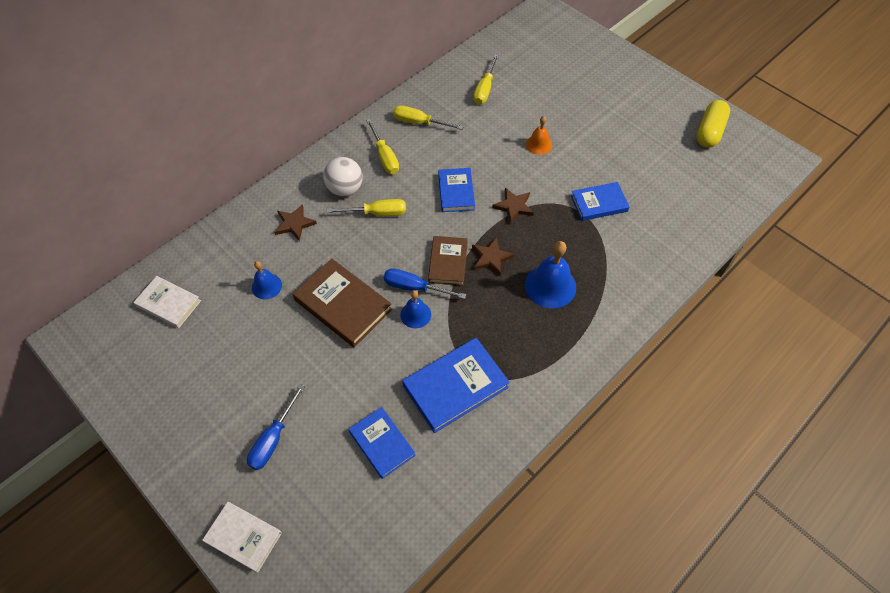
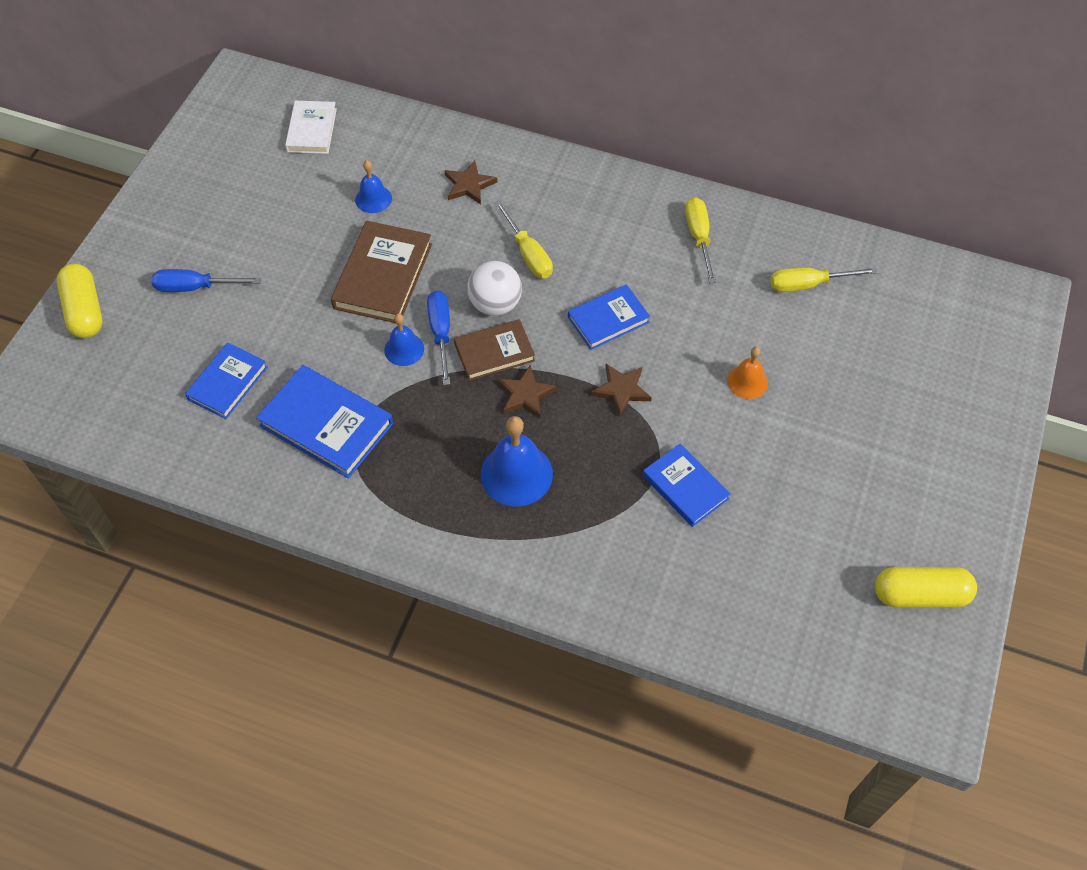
camera: 65 degrees right, 0 degrees up
(243, 537) = (85, 311): white book -> yellow capsule
(345, 189) = (546, 208): white ball -> white ball (495, 304)
(385, 157) = (620, 225): yellow screwdriver -> none

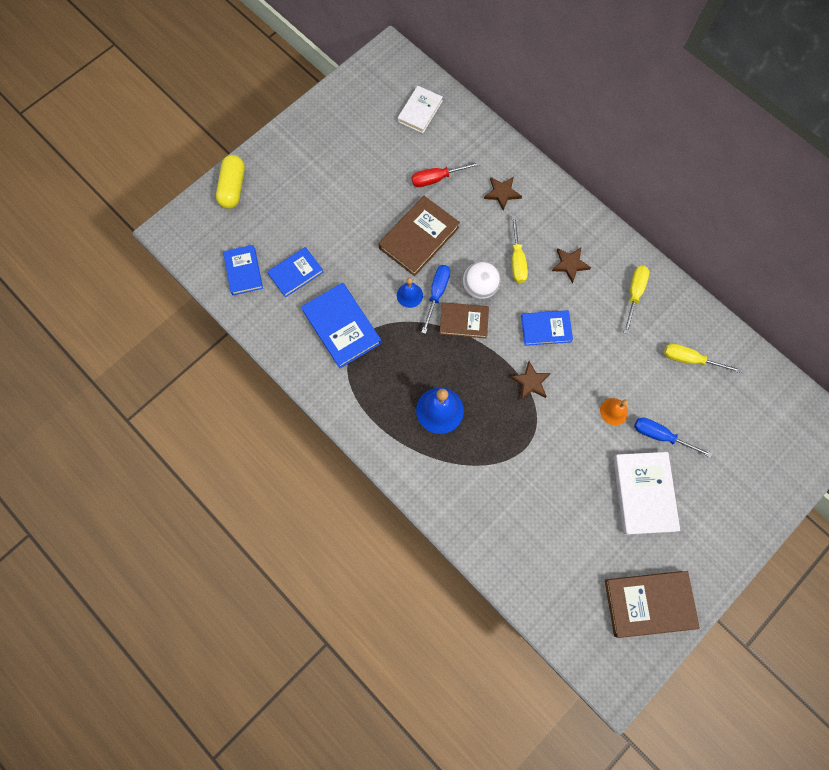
camera: 25 degrees right, 15 degrees up
(195, 287) = (303, 198): blue screwdriver -> blue screwdriver (660, 436)
(373, 199) = (437, 178): blue bell -> red screwdriver
(525, 394) = (469, 359): brown star -> brown star (570, 264)
(685, 487) = (538, 465): blue book -> blue book (243, 271)
(838, 463) = (643, 493): none -> white book
(920, 595) = (649, 603): yellow capsule -> brown book

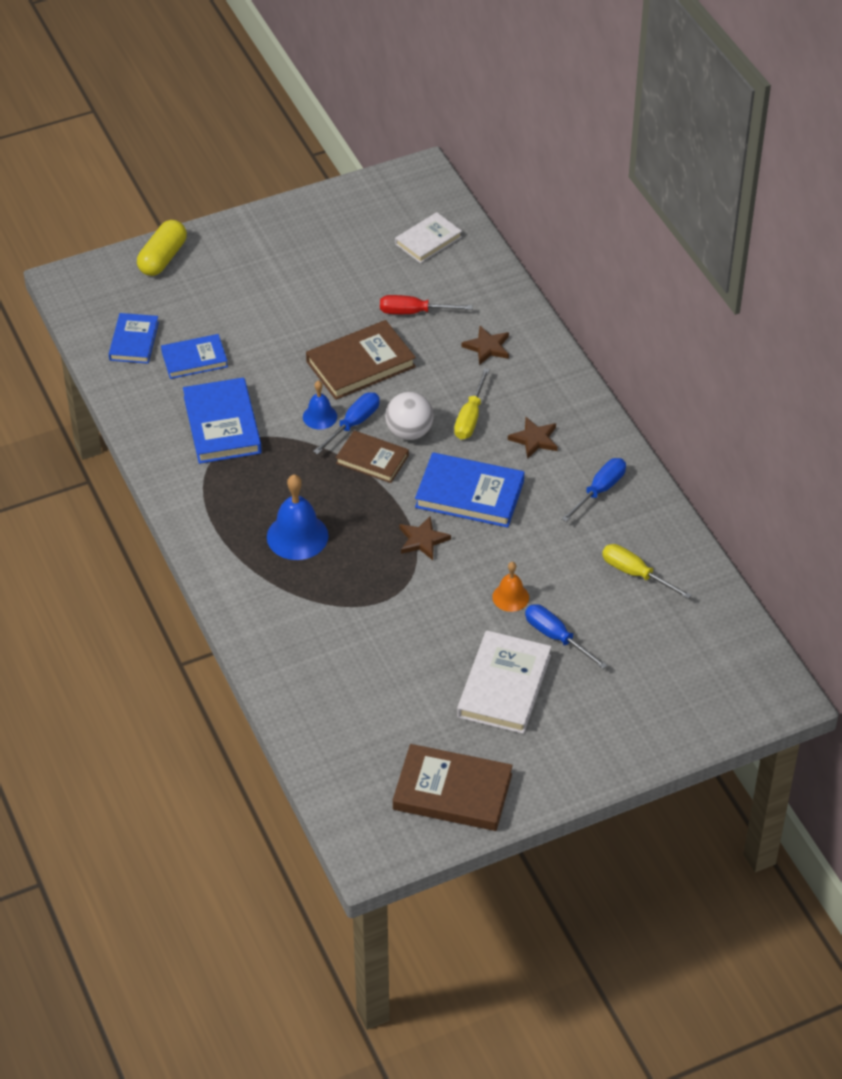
camera: 20 degrees right, 25 degrees down
(546, 329) = (469, 494): blue book -> blue book, size x1.55
(634, 294) = (599, 490): yellow screwdriver -> blue screwdriver

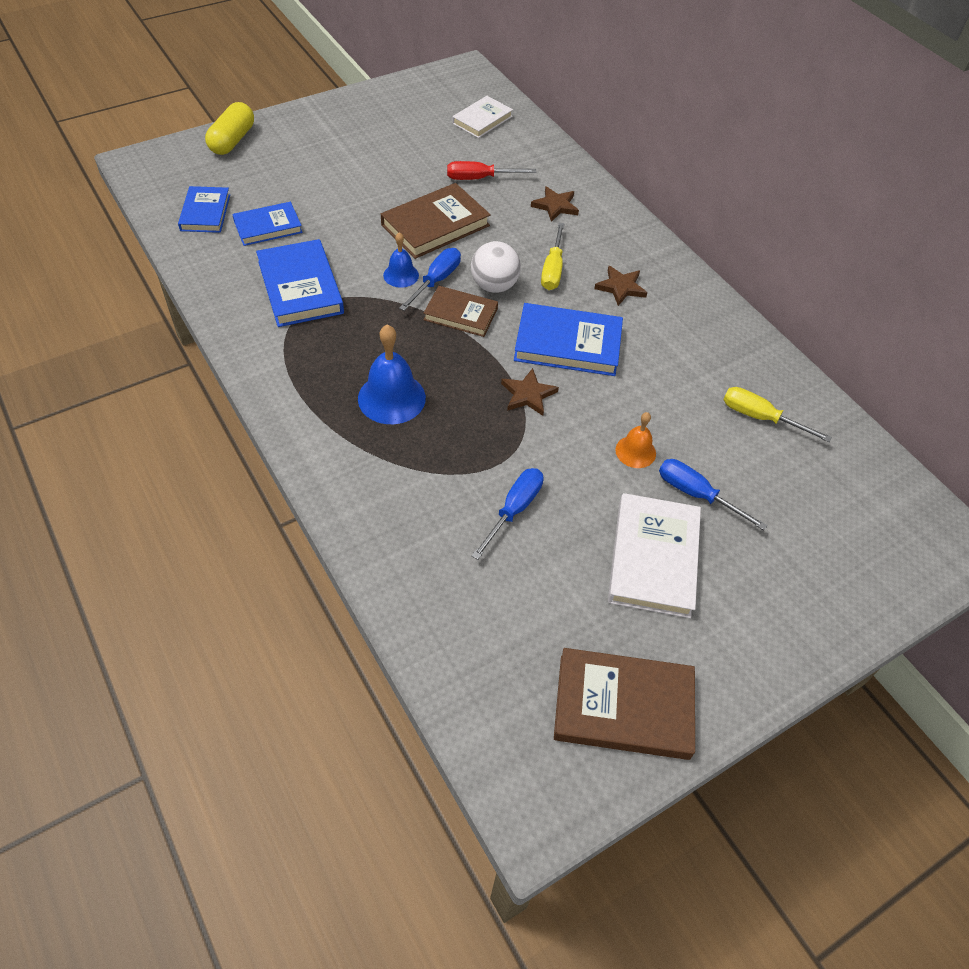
camera: 10 degrees left, 5 degrees up
(599, 490) = (698, 333): blue screwdriver -> blue screwdriver (514, 510)

